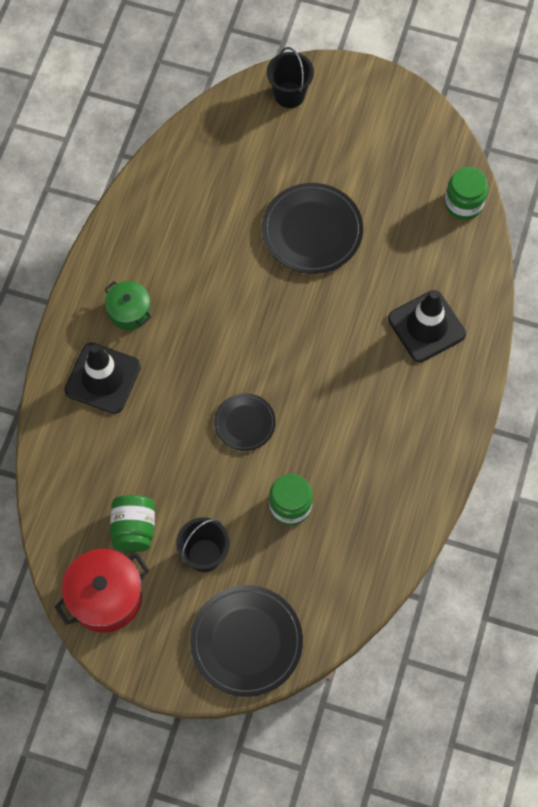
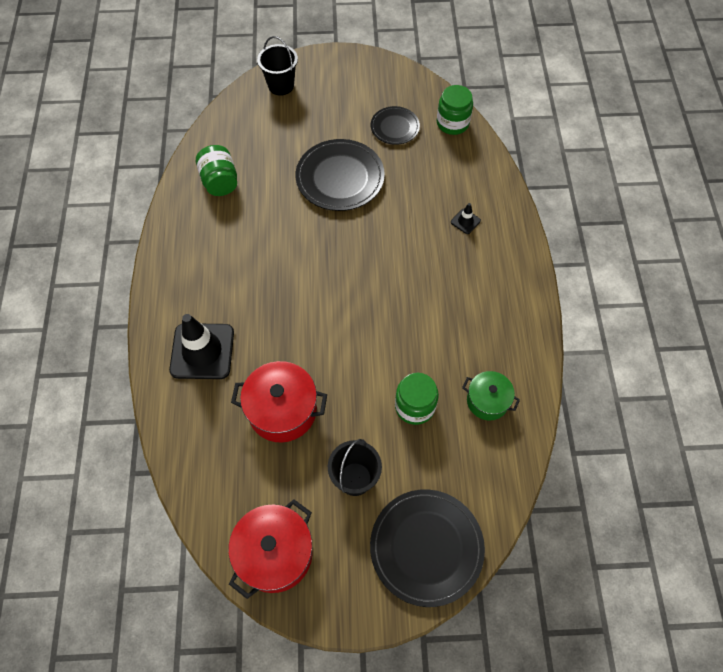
camera: 20 degrees left, 5 degrees down
(129, 311) = (207, 287): green pot -> green pot (487, 401)
(134, 529) = (279, 477): green jar -> green jar (220, 181)
(160, 465) = (282, 410): none -> red pot
(244, 423) = (345, 348): black plate -> black plate (395, 127)
(426, 326) = (465, 221): black traffic cone -> black traffic cone, size x0.43

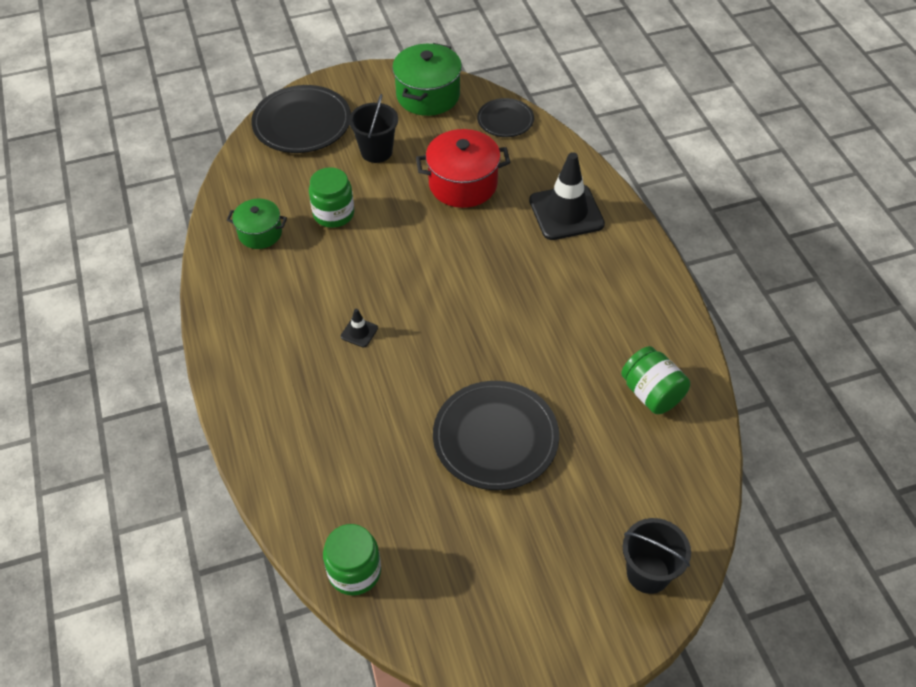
camera: 165 degrees right, 10 degrees down
(275, 554) = (428, 95): red pot -> green pot
(395, 127) = (442, 540): black plate -> black plate (505, 120)
(465, 221) = (310, 416): black traffic cone -> black traffic cone (359, 332)

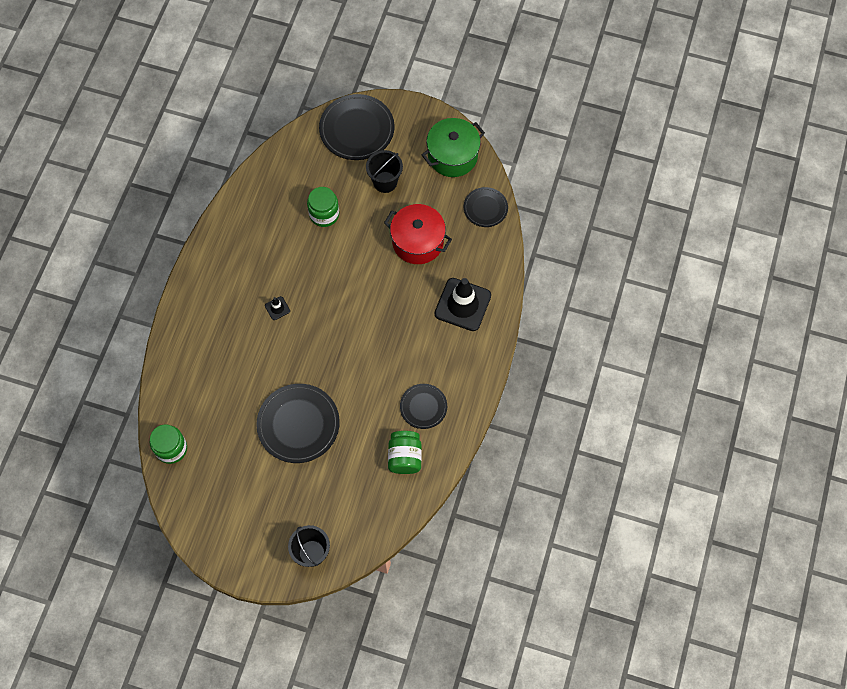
camera: 35 degrees right, 15 degrees up
(260, 233) = (272, 201): green pot -> none
(621, 330) = (423, 407): none -> black plate

